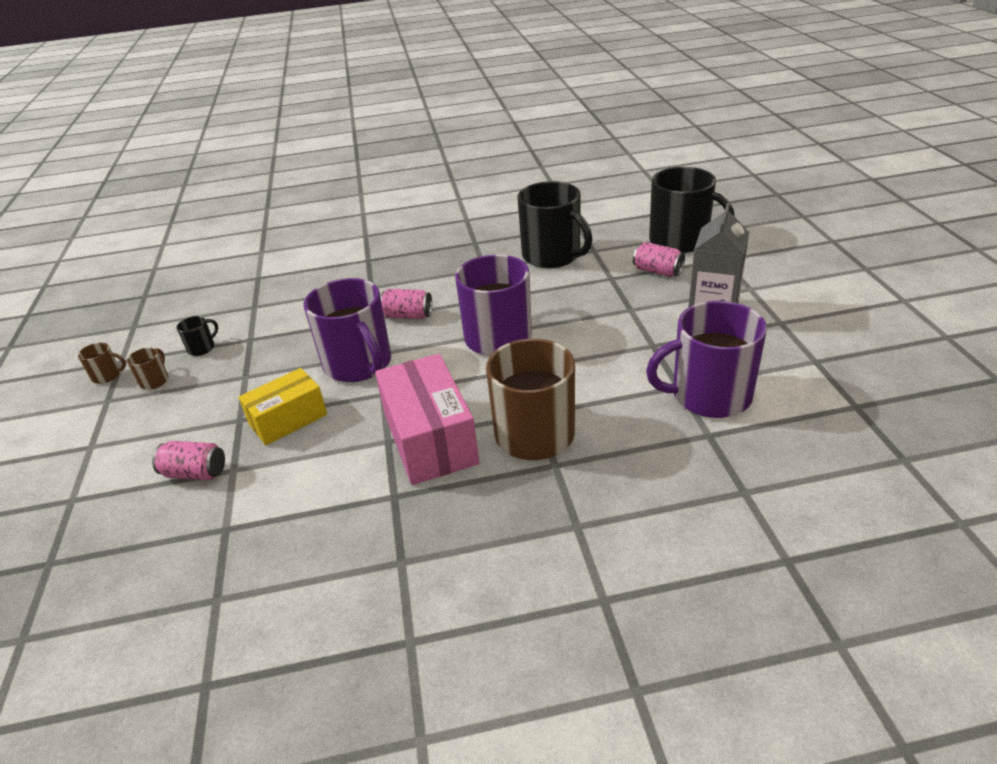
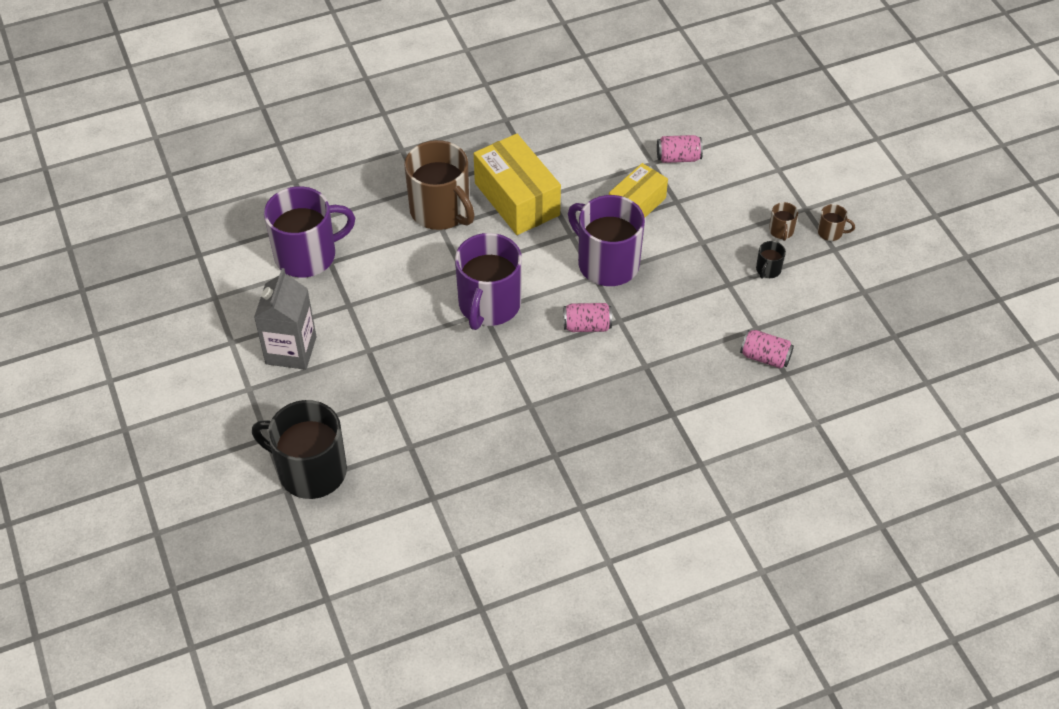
camera: 165 degrees right, 15 degrees up
(107, 375) = (830, 232): brown mug -> brown mug turned 150 degrees counterclockwise
(430, 439) = (516, 199): pink box -> yellow box
(552, 256) = (457, 433): black mug -> none
(657, 271) = (339, 411): pink can -> pink can (765, 357)

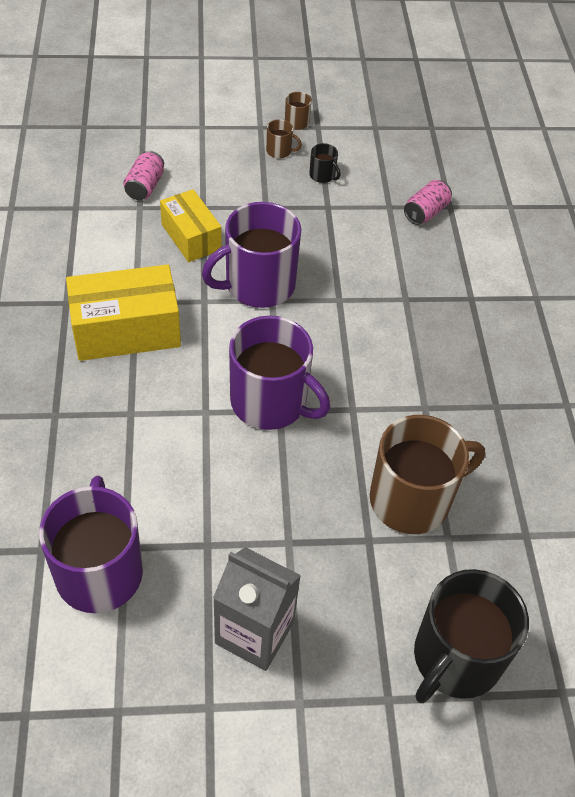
camera: 75 degrees left, 0 degrees up
(441, 210) = (103, 405): brown mug -> brown mug (412, 499)
(587, 326) = (336, 327): pink can -> none

